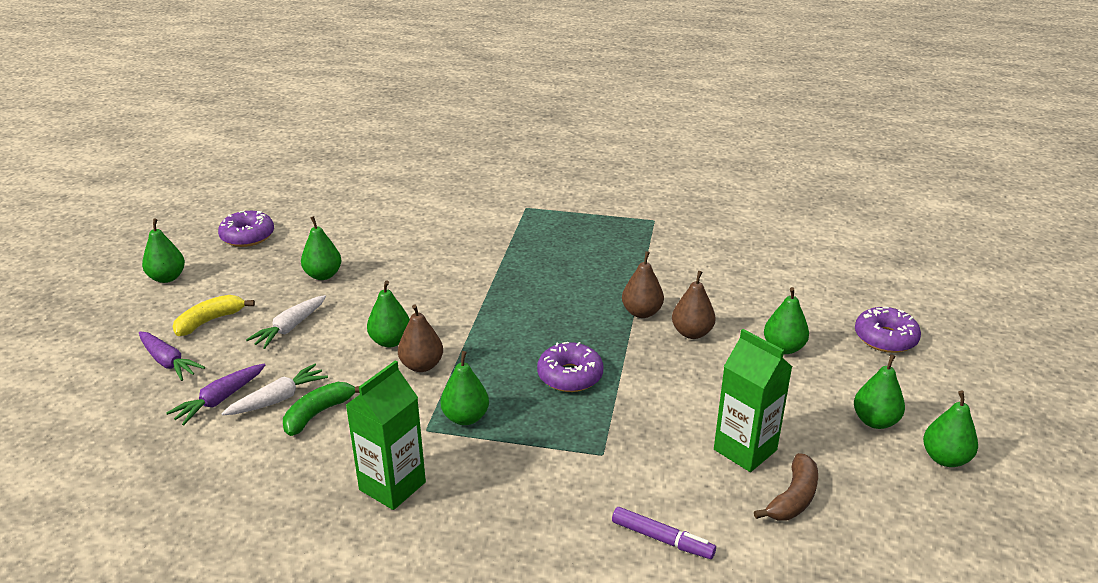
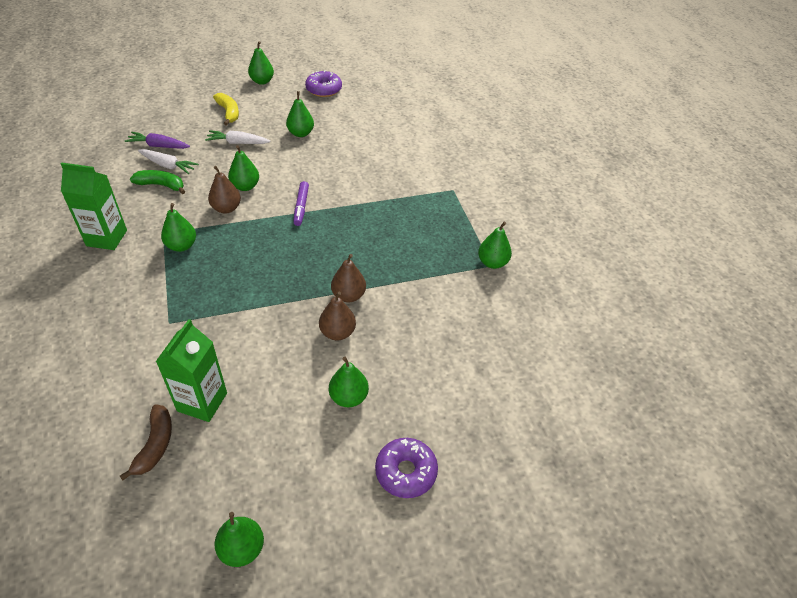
camera: 60 degrees right, 15 degrees up
(168, 362) = (184, 115): purple carrot -> none
(209, 321) = (229, 113): yellow banana -> yellow banana turned 45 degrees clockwise
(570, 376) = (248, 280): purple donut -> none
(662, 539) = (91, 378): purple marker -> purple marker (301, 207)
(793, 498) = (155, 445): brown banana -> brown banana turned 90 degrees counterclockwise
(875, 421) = (274, 484): green pear -> green pear (492, 263)

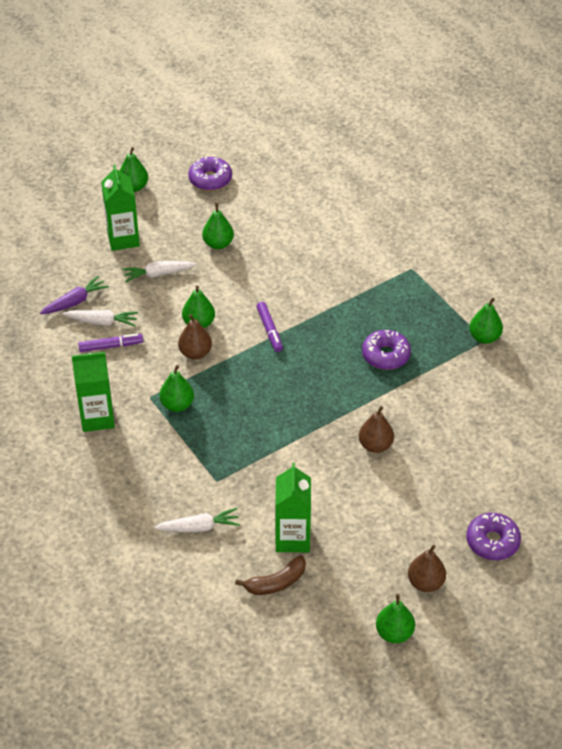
camera: 15 degrees left, 0 degrees up
(122, 362) = (199, 527): none -> white carrot
(155, 445) = (276, 583): brown banana -> brown banana turned 75 degrees clockwise
(158, 146) = (75, 302): purple carrot -> purple carrot turned 150 degrees clockwise
(161, 185) = (111, 346): green banana -> purple marker
(229, 113) = (123, 239): yellow banana -> green carton
(348, 295) = (366, 408): brown pear -> brown pear (425, 583)
(348, 397) = (415, 498): green pear -> none
(392, 254) = (386, 355): none -> purple donut

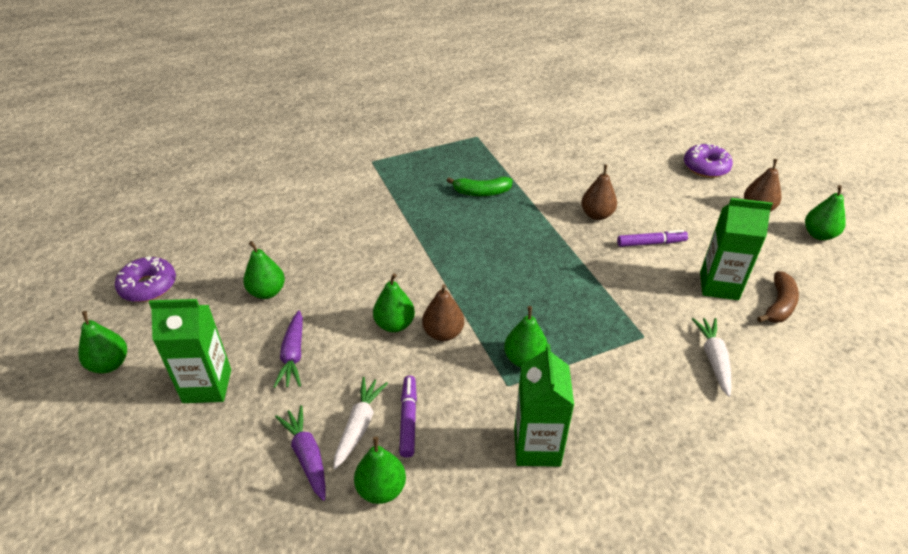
camera: 80 degrees left, 5 degrees down
(158, 274) = (293, 355): white carrot -> purple carrot
(269, 330) = (424, 266): purple marker -> purple marker (651, 243)
(276, 583) = (779, 305): brown banana -> brown banana turned 45 degrees clockwise
(386, 355) = (481, 192): purple donut -> green banana
(484, 337) = (473, 136): green pear -> green pear (381, 489)

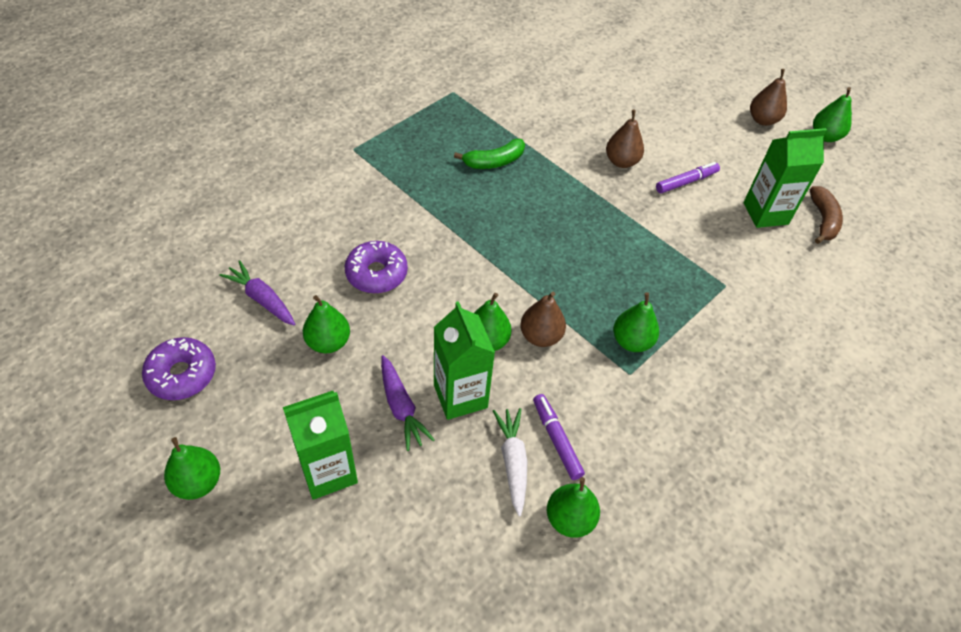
camera: 25 degrees left, 10 degrees up
(307, 456) = (479, 511): purple carrot -> purple carrot (262, 299)
(537, 447) = (687, 428): green carton -> green carton (460, 396)
(706, 167) = (697, 82): purple donut -> purple donut (376, 273)
(713, 359) = (793, 291): white carrot -> none

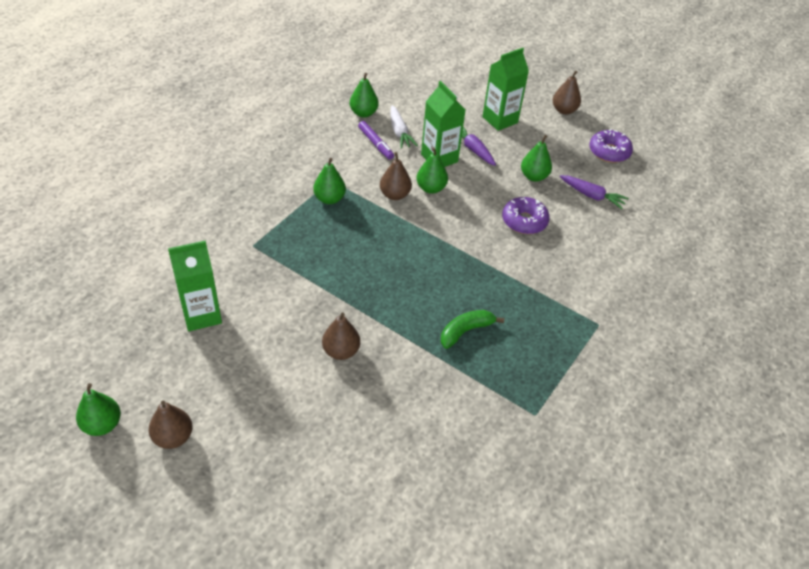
camera: 170 degrees right, 5 degrees down
(198, 482) = (564, 110): green pear -> brown pear
(686, 182) = (276, 338): purple marker -> none
(823, 220) = (145, 316): brown banana -> none

